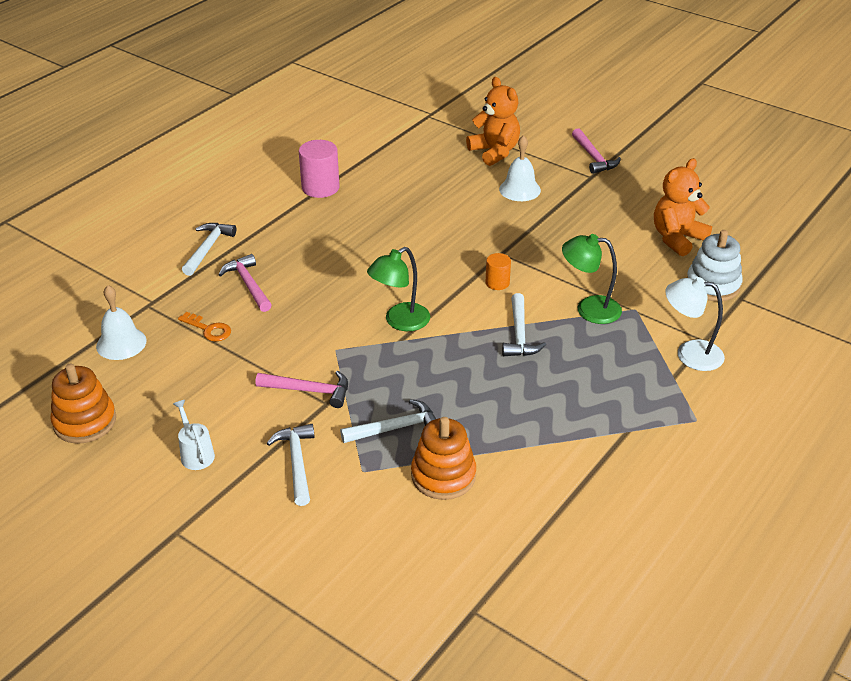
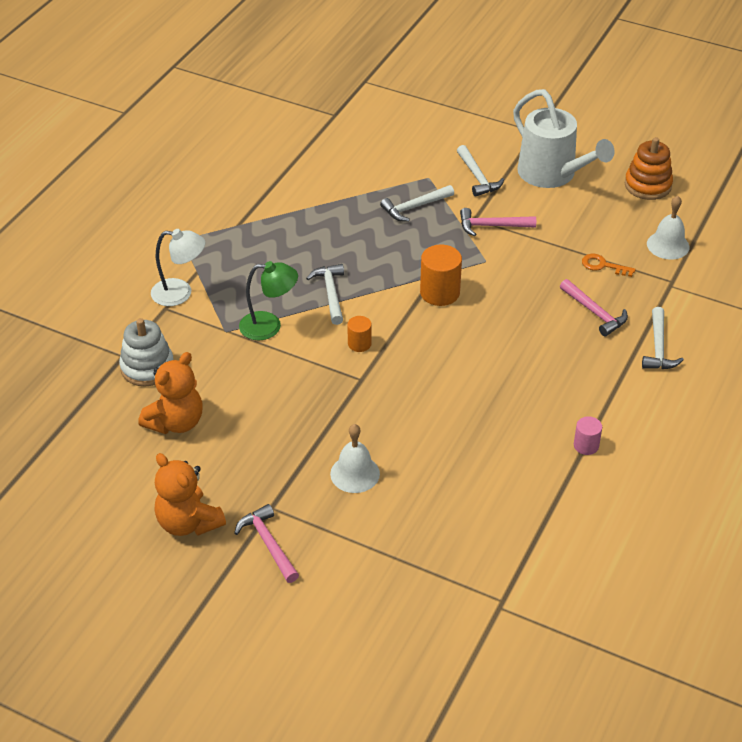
camera: 170 degrees right, 5 degrees up
(196, 454) = (552, 174): white watering can -> white watering can, size x2.35
(320, 187) = (586, 445): pink cylinder -> pink cylinder, size x0.58
(400, 322) = (440, 292): green lamp -> orange cylinder
(443, 475) = (370, 181): orange stacking toy -> none
(494, 152) = (396, 536): orange teddy bear -> orange teddy bear (188, 523)

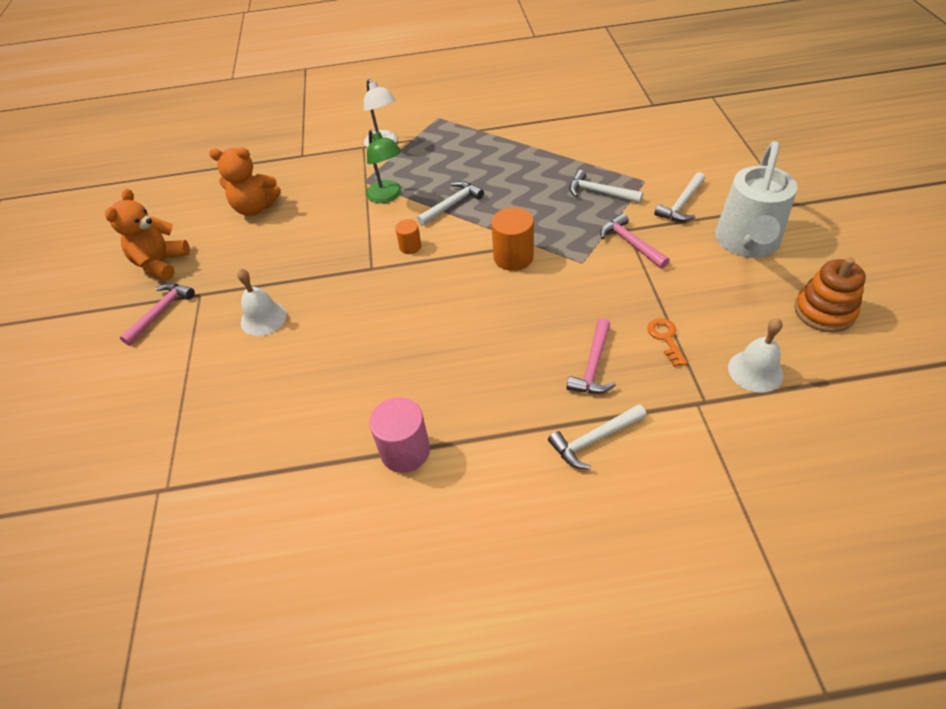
camera: 60 degrees right, 5 degrees up
(147, 367) = (299, 170): white stacking toy -> none
(586, 445) = (405, 451): pink cylinder -> pink cylinder, size x1.74

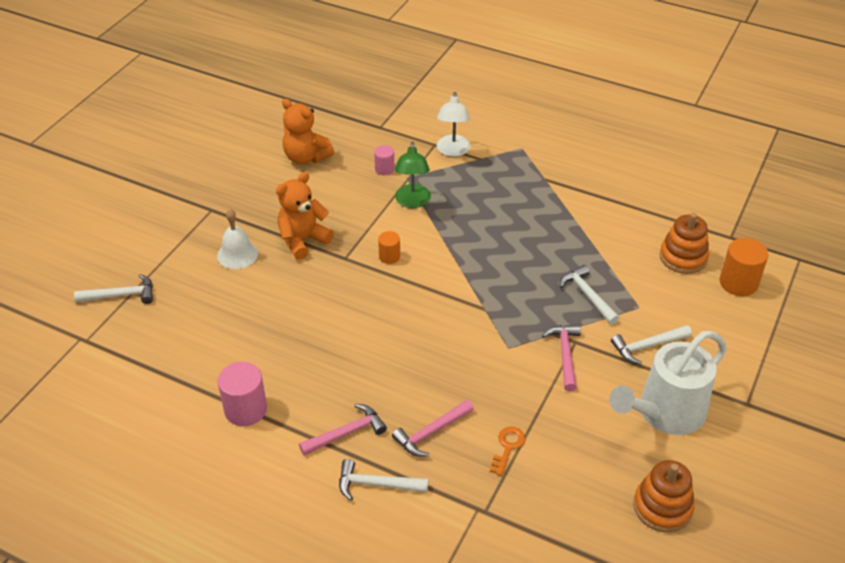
camera: 30 degrees right, 5 degrees down
(161, 264) = (205, 169): orange teddy bear -> orange teddy bear (303, 240)
(161, 312) = (176, 209): pink hammer -> pink hammer (346, 433)
(337, 184) = (384, 169): none -> pink cylinder
(452, 205) = (455, 238): white hammer -> white hammer (121, 295)
(513, 257) = (459, 311): orange cylinder -> orange cylinder (738, 283)
(637, 133) = (683, 257): none -> orange stacking toy
(755, 371) = (549, 515): white bell -> none

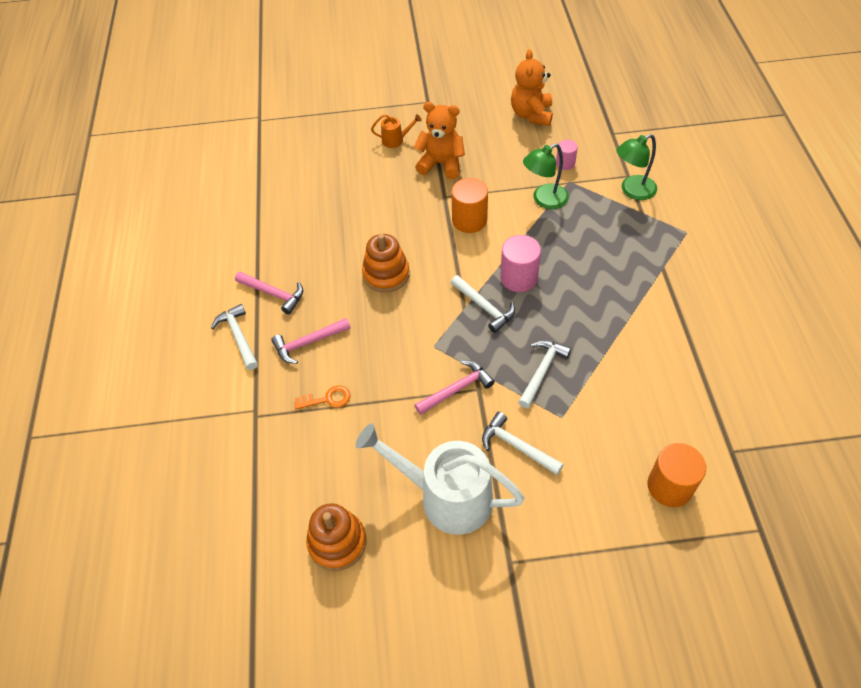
camera: 60 degrees right, 10 degrees up
(121, 295) = (309, 111): white hammer -> white hammer (484, 307)
(237, 254) = (396, 140): white bell -> orange watering can
(245, 409) = (257, 229): pink cylinder -> pink cylinder (518, 278)
(389, 256) = (469, 220): orange cylinder -> orange cylinder, size x1.74
(431, 433) = (308, 343): pink hammer -> pink hammer turned 45 degrees counterclockwise
(453, 151) = (632, 191): white lamp -> green lamp
(683, 257) = (661, 423): orange stacking toy -> orange stacking toy (386, 274)

